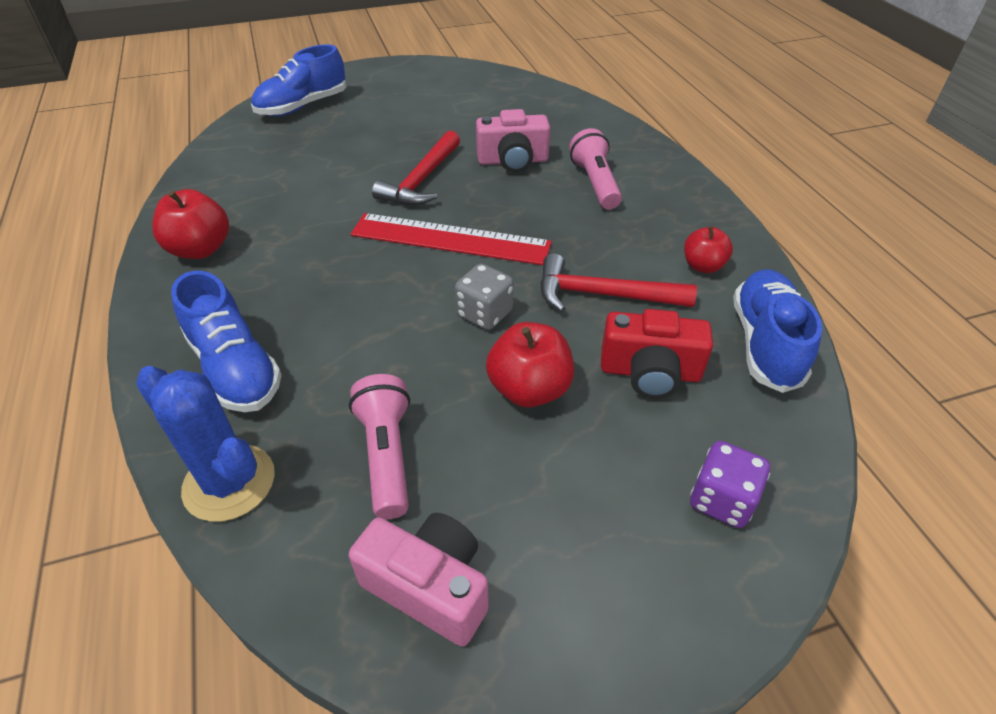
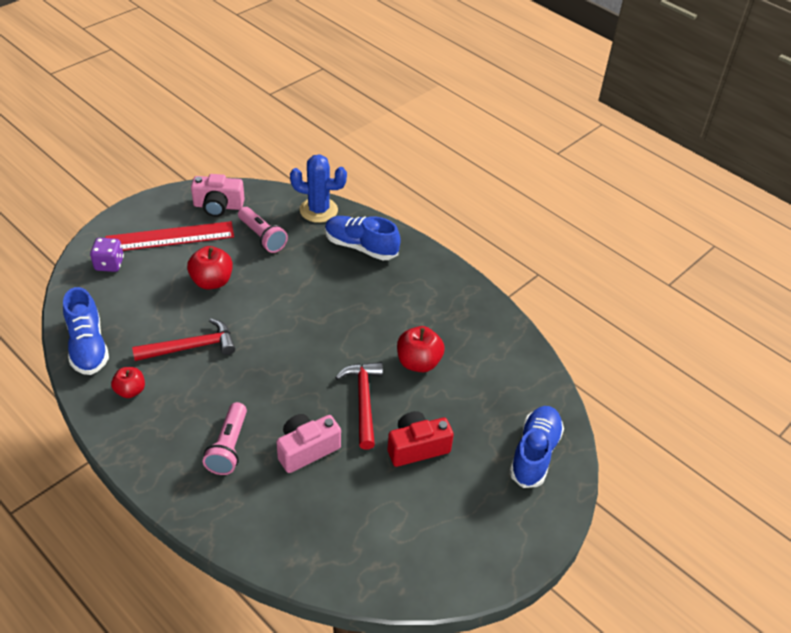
camera: 150 degrees right, 0 degrees up
(200, 249) = (451, 297): red apple -> red apple (418, 363)
(450, 239) = (307, 356): red ruler -> red ruler (170, 237)
(484, 314) = (256, 312): grey dice -> none
(595, 183) = (228, 447): pink flashlight -> pink flashlight turned 45 degrees clockwise
(650, 372) = (152, 309): red camera -> red camera (417, 447)

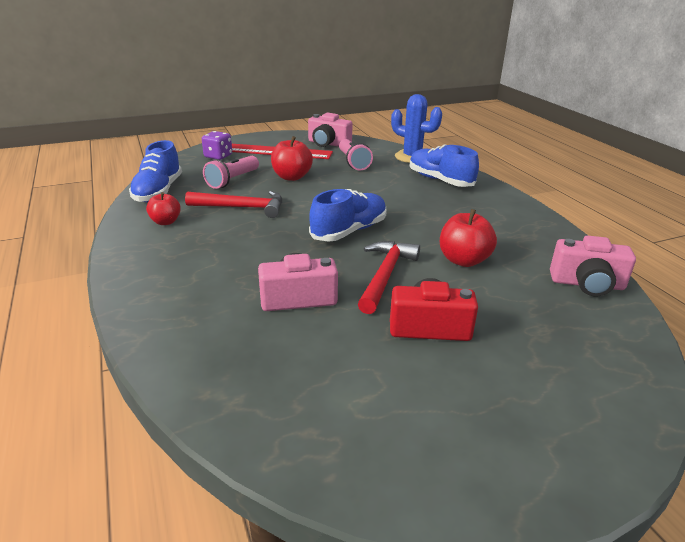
camera: 25 degrees right, 15 degrees down
(228, 447) = (219, 277): pink flashlight -> pink flashlight (232, 180)
(517, 363) = (587, 284): none -> pink camera
(535, 453) = (593, 372): blue shoe -> blue shoe (349, 231)

